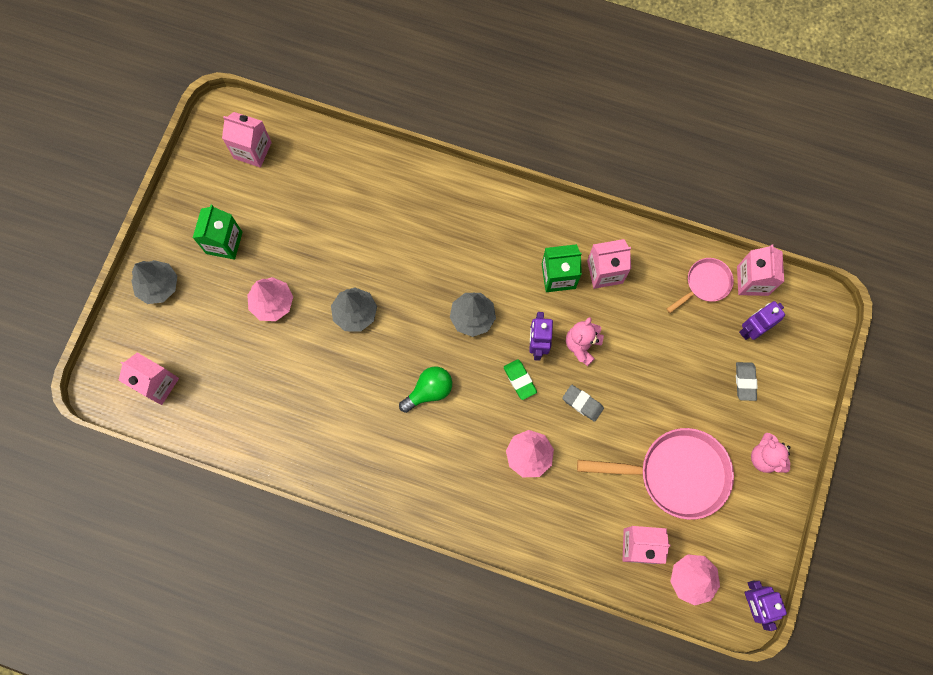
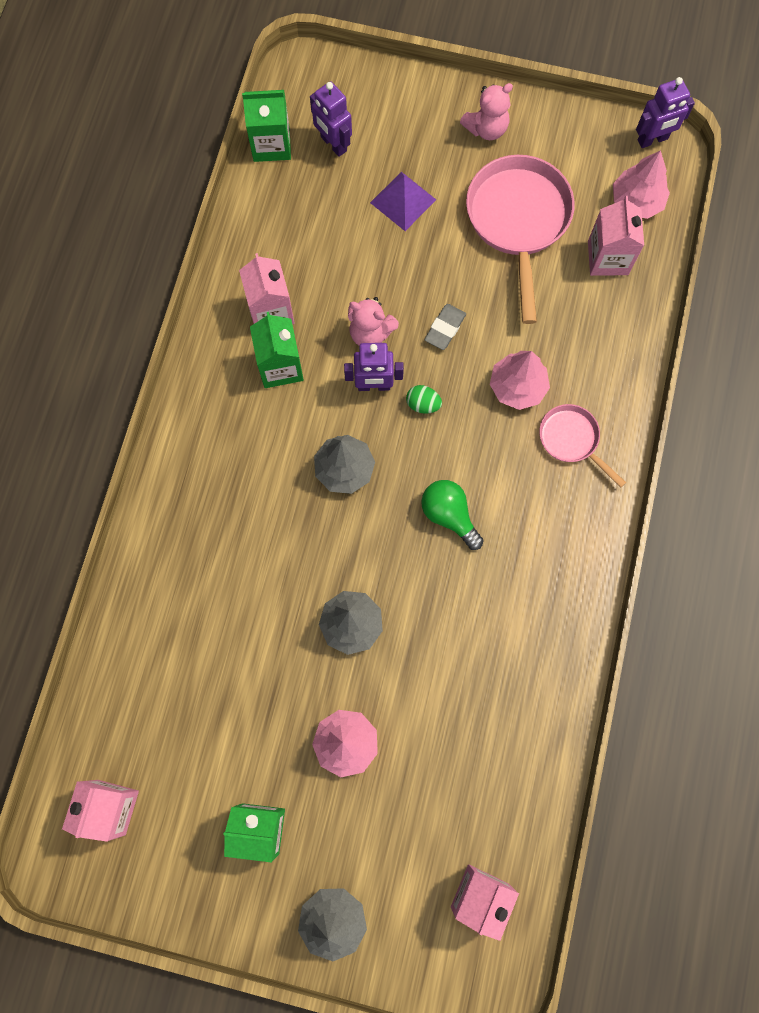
camera: 95 degrees left, 0 degrees up
(519, 380) = (423, 404): green eraser -> green egg
(697, 381) = (403, 201): none -> purple pyramid
(705, 284) = (279, 196): pink pan -> pink pan (572, 440)
(745, 382) = (398, 150): grey eraser -> none
(752, 281) = (271, 144): pink carton -> green carton

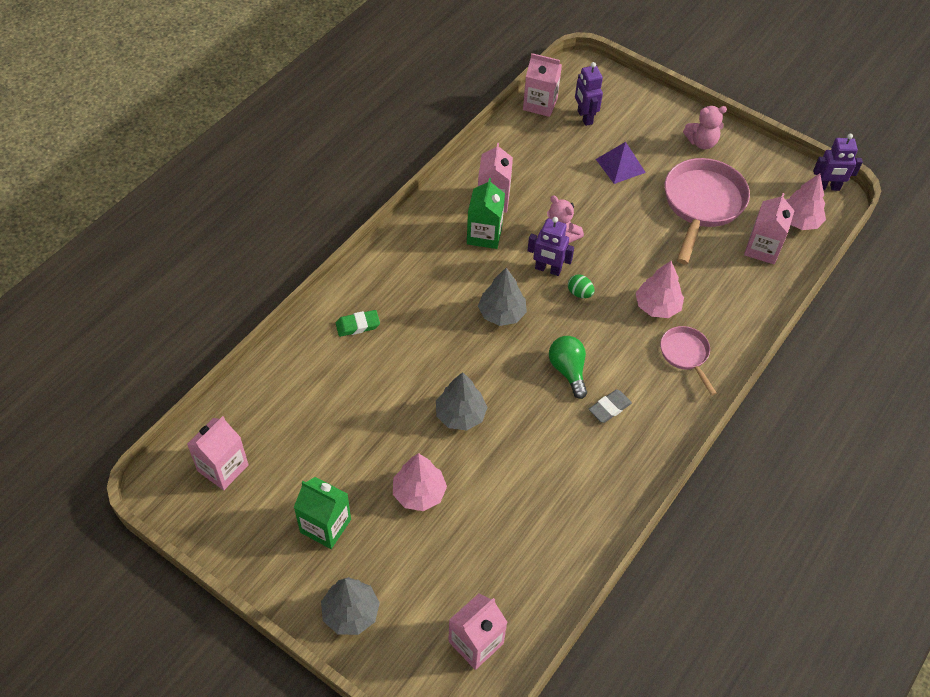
camera: 20 degrees right, 20 degrees down
(183, 554) = (358, 325): none -> green eraser
(271, 144) = (540, 104): green carton -> pink carton
(445, 328) = (617, 252): grey eraser -> grey eraser (609, 408)

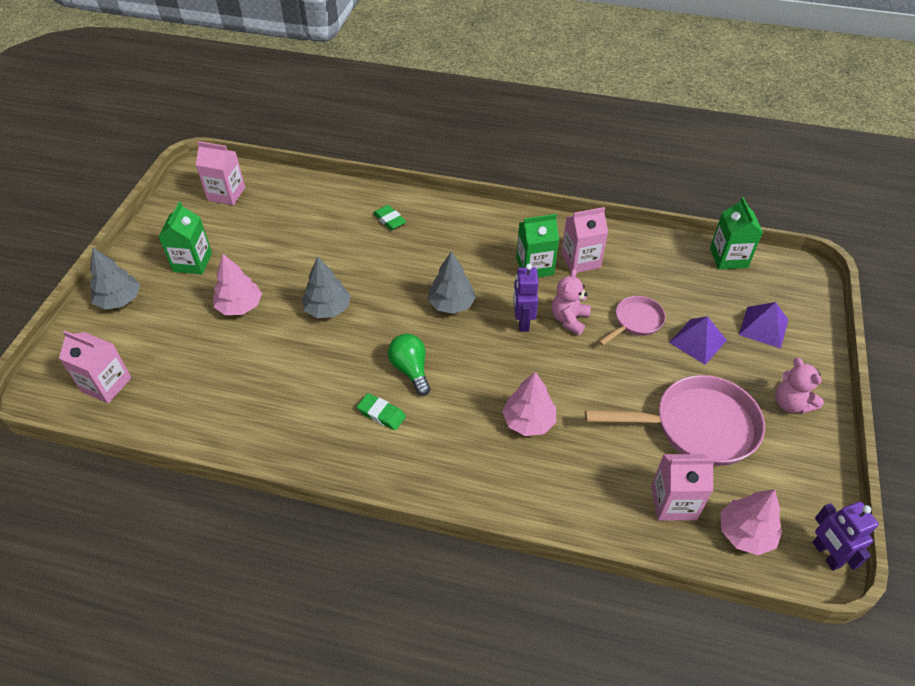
camera: 70 degrees right, 5 degrees down
(540, 104) = (728, 258): pink carton -> green carton
(568, 370) = (410, 370): green light bulb -> green light bulb turned 75 degrees counterclockwise
(579, 293) = (508, 353): green egg -> none
(584, 117) = (740, 295): purple robot -> none
(609, 408) = (381, 414): grey eraser -> green eraser
(623, 120) = (763, 327): none -> purple pyramid
(685, 355) = (478, 462): pink pan -> pink pan (636, 322)

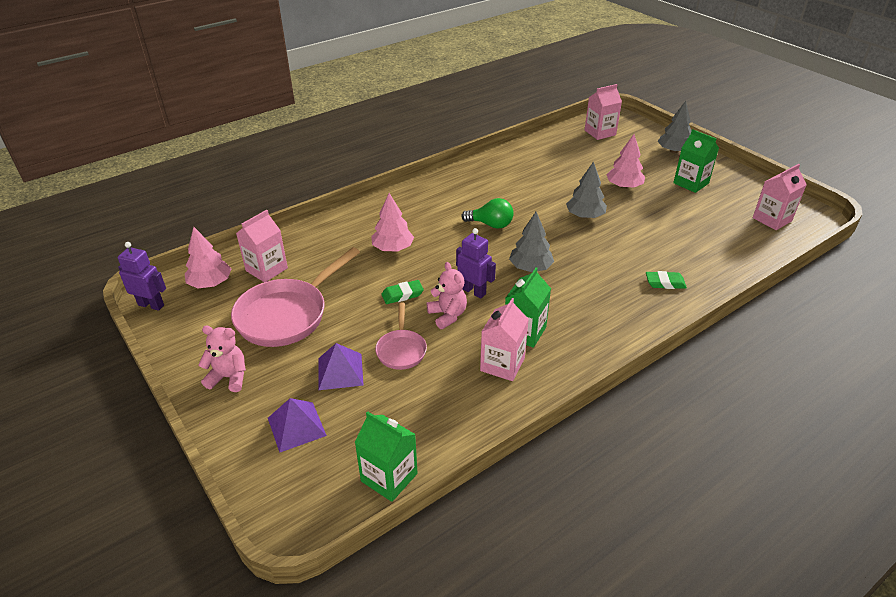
camera: 130 degrees right, 10 degrees down
(381, 414) = (470, 201): green eraser -> green eraser (402, 295)

